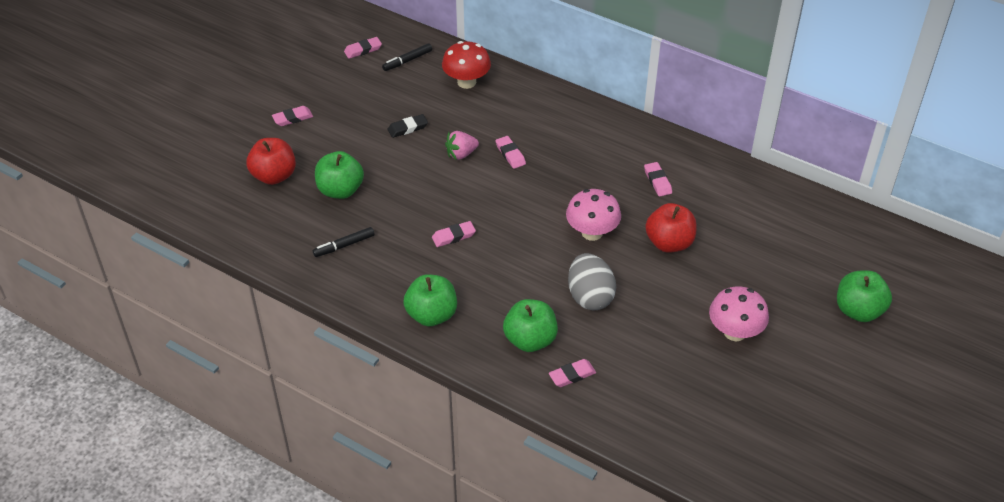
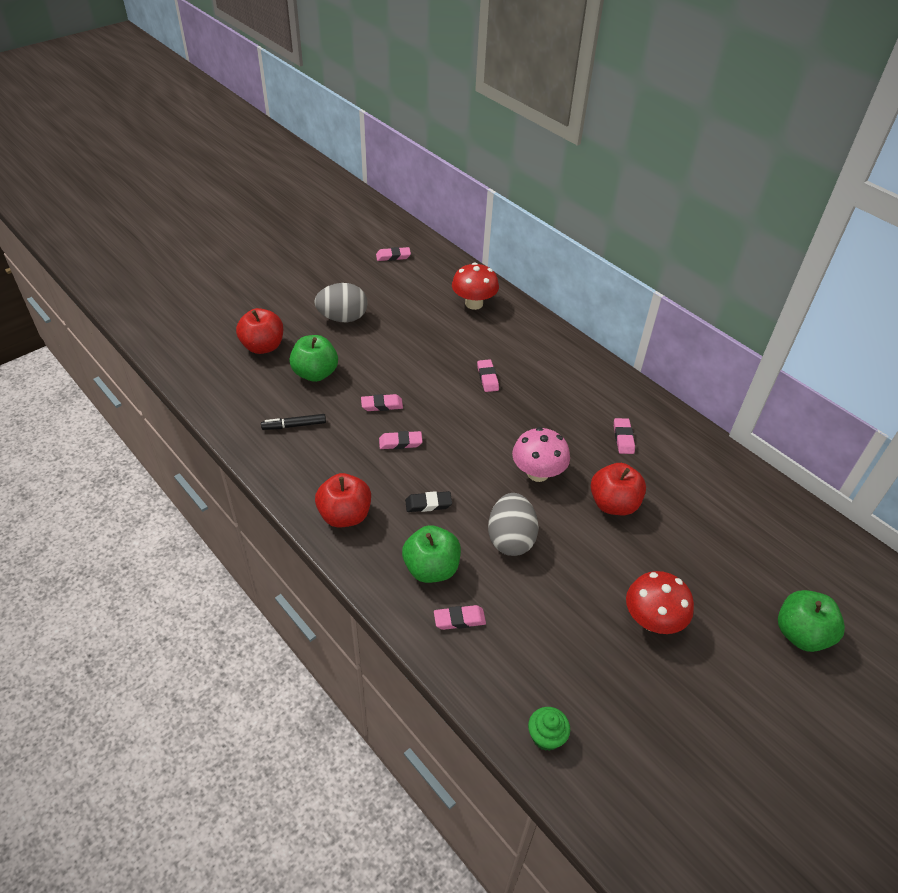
camera: 15 degrees right, 0 degrees up
(292, 118) = (304, 300): pink eraser -> pink eraser (382, 405)
(341, 127) = (343, 318): none -> grey egg
(407, 61) = (428, 274): black marker -> none
(407, 128) = (402, 332): black eraser -> black eraser (428, 504)
(431, 315) = (345, 515): green apple -> red apple
(461, 154) = (441, 367): pink strawberry -> none
(679, 445) = (546, 736): none -> green cupcake
(735, 332) = (652, 620): pink mushroom -> red mushroom

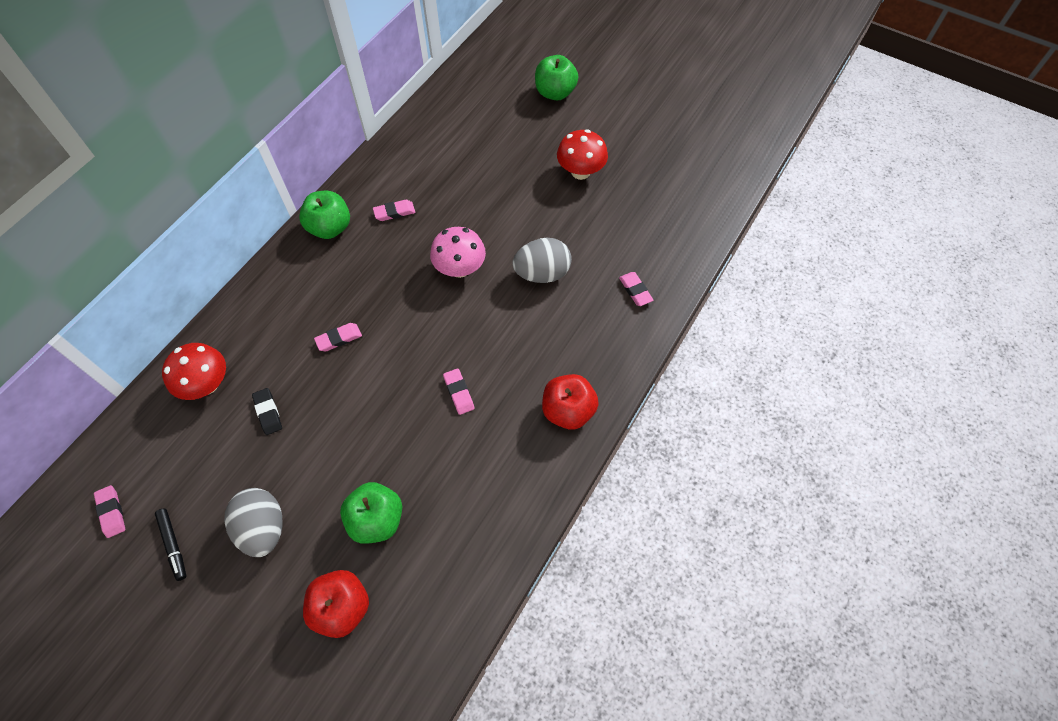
camera: 105 degrees left, 15 degrees up
(294, 425) = (467, 508): black marker -> black marker (173, 545)
(382, 405) = (409, 428): pink eraser -> none
(428, 504) = (528, 345): black eraser -> black eraser (268, 412)
(431, 568) = (596, 323): green apple -> green apple (330, 228)
(546, 736) = (700, 218): green cupcake -> none
(613, 504) = (476, 209): red apple -> none

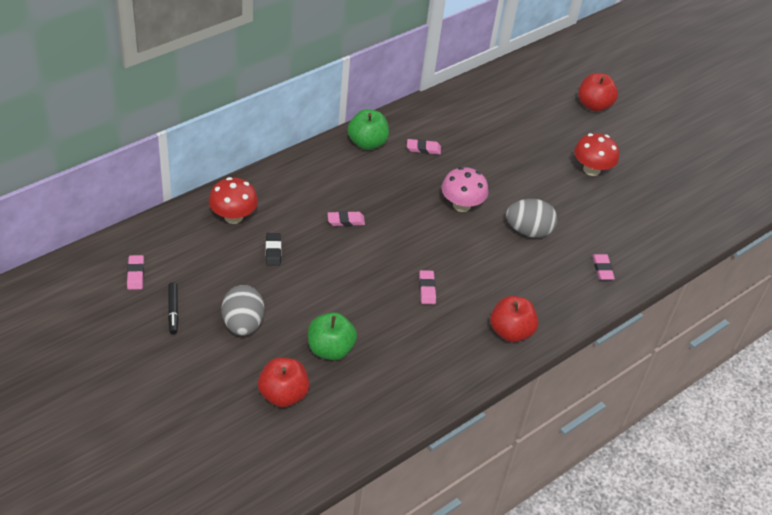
camera: 15 degrees right, 15 degrees down
(555, 93) = (594, 105): green apple -> red apple

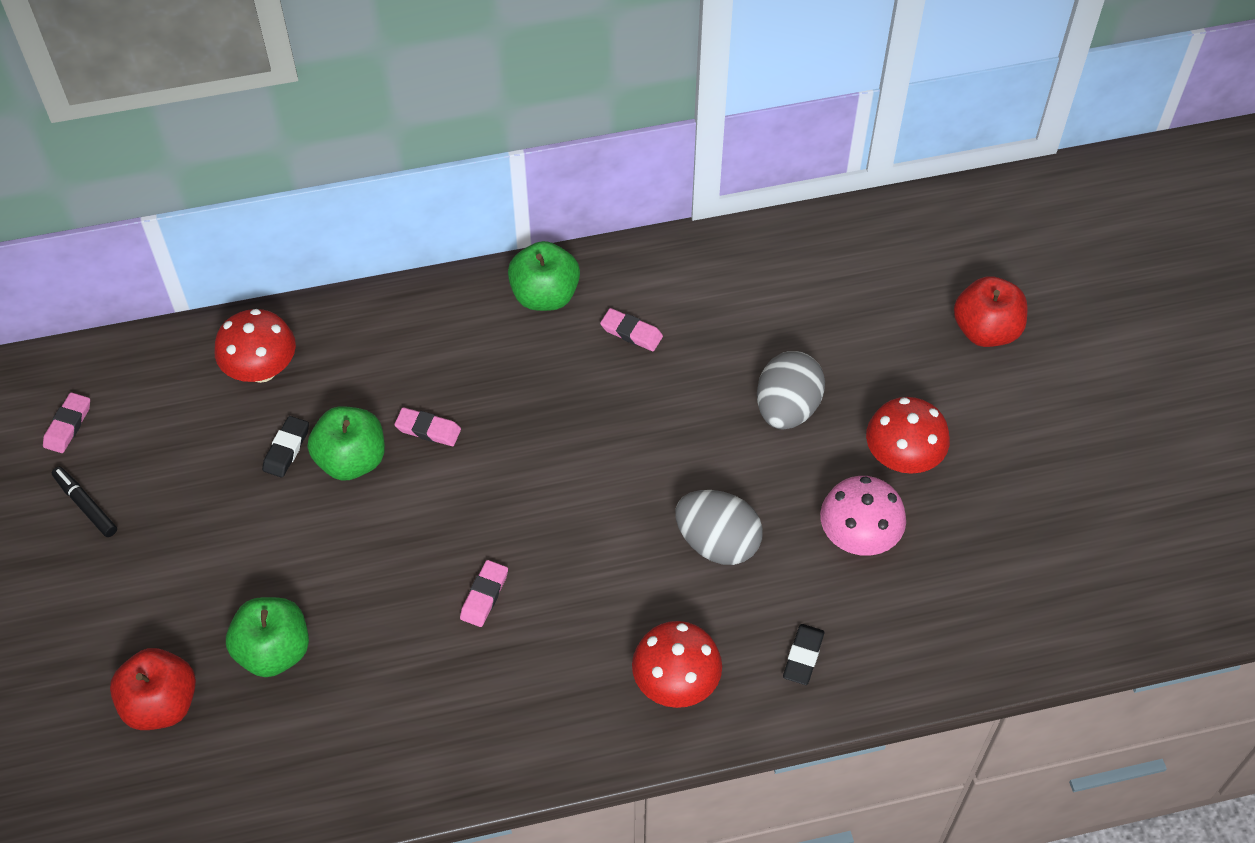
camera: 30 degrees right, 10 degrees up
(173, 311) = (86, 505): black marker -> black marker turned 120 degrees clockwise
(243, 324) = (171, 562): grey egg -> grey egg (787, 408)
(313, 246) = (351, 460): none -> green apple
(461, 205) = (632, 458): pink mushroom -> pink mushroom (858, 537)
(510, 332) = (574, 720): red apple -> none
(549, 299) = (676, 683): none -> red mushroom
(602, 269) = (803, 656): pink eraser -> black eraser

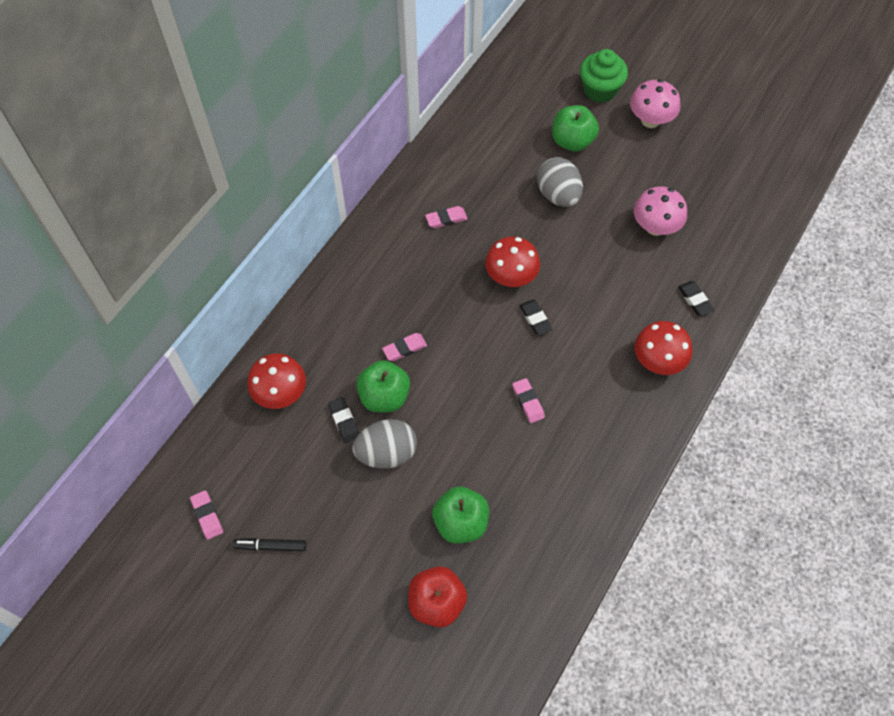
camera: 45 degrees left, 5 degrees up
(545, 295) = (383, 235): green apple -> green apple (572, 141)
(597, 518) = (535, 319): none -> black eraser
(717, 542) = (600, 282): grey egg -> grey egg (387, 453)
(902, 458) = (632, 176): red mushroom -> red mushroom (511, 277)
(986, 330) = (600, 90): red apple -> green cupcake
(1006, 413) = (650, 120): none -> pink mushroom

